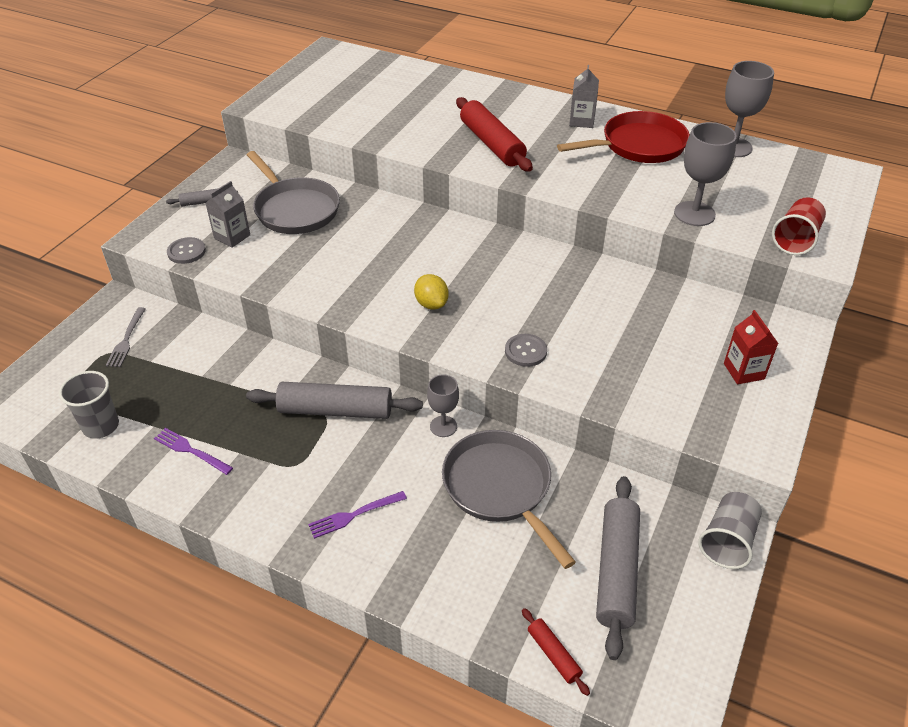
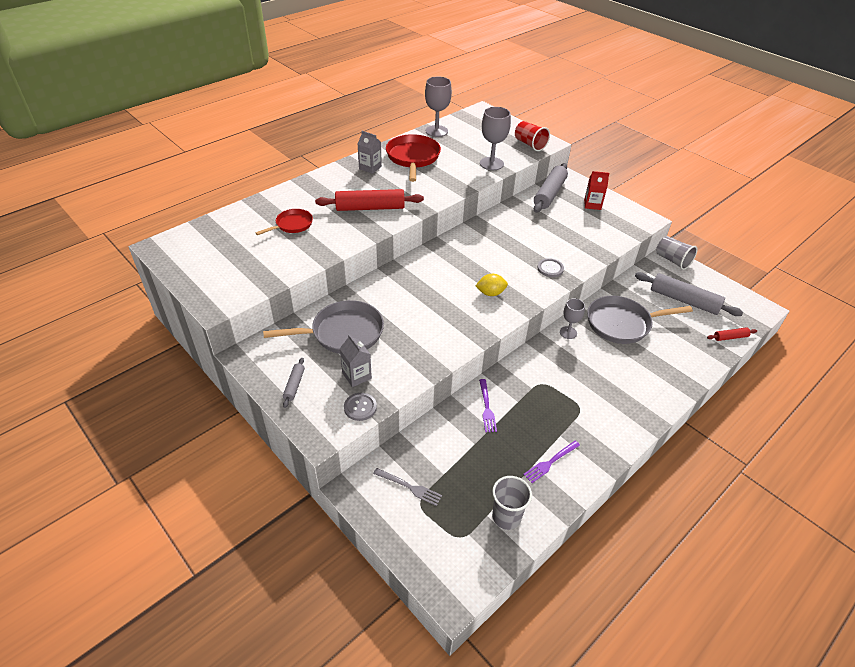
camera: 70 degrees left, 0 degrees up
(335, 410) = (537, 377): grey rolling pin -> grey rolling pin (549, 194)
(354, 515) = (628, 389): purple fork -> purple fork (487, 408)
(417, 105) = (292, 225): none -> red pan

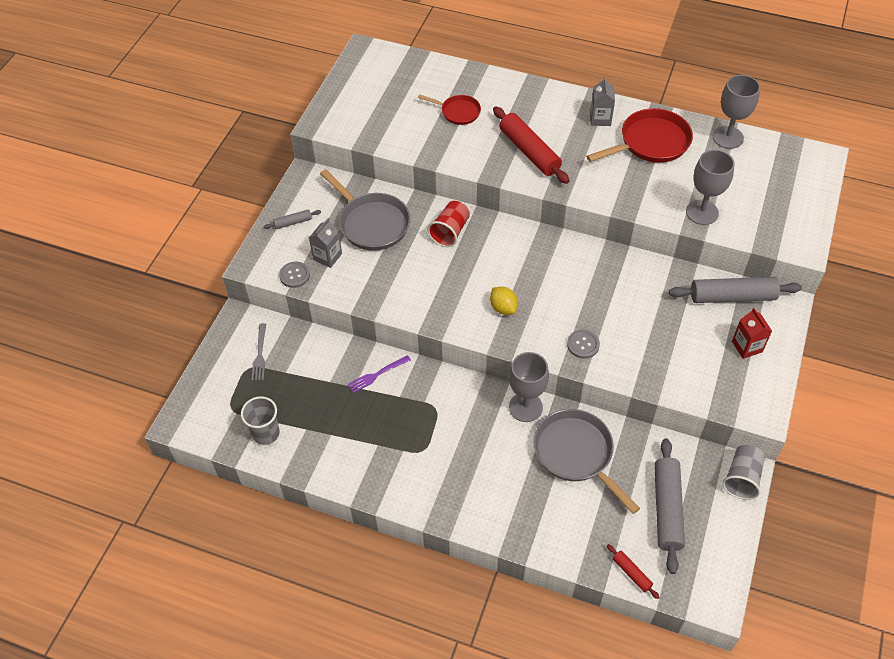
camera: 65 degrees right, 10 degrees up
(530, 144) = (781, 231): red cup -> red cup (450, 232)
(550, 462) = (341, 447): purple fork -> none
(568, 332) = (525, 407): grey goblet -> grey goblet, size x1.63

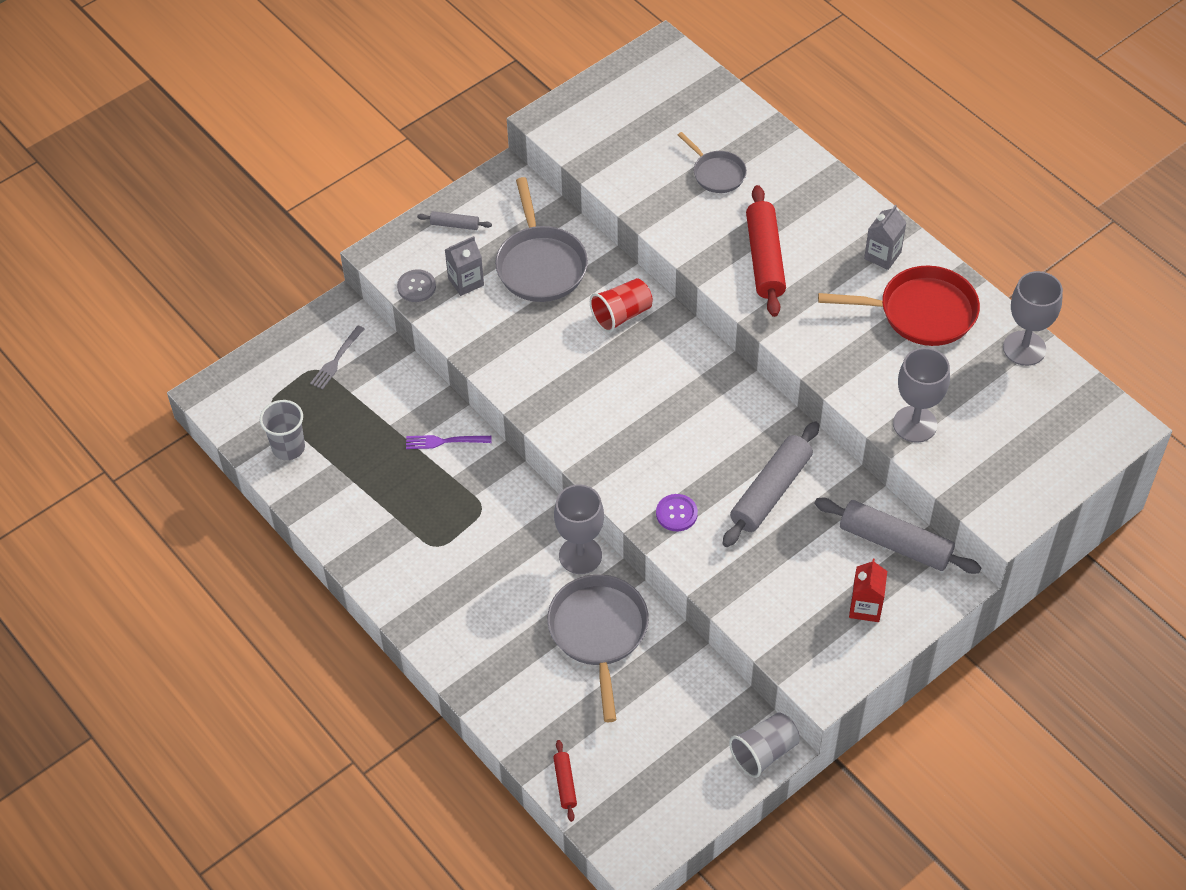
camera: 30 degrees right, 0 degrees up
(458, 112) = (716, 173): red pan -> grey pan
(503, 308) = (618, 430): yellow lemon -> none
(583, 345) = (676, 513): grey button -> purple button
(667, 509) = (654, 740): grey rolling pin -> grey rolling pin (770, 491)

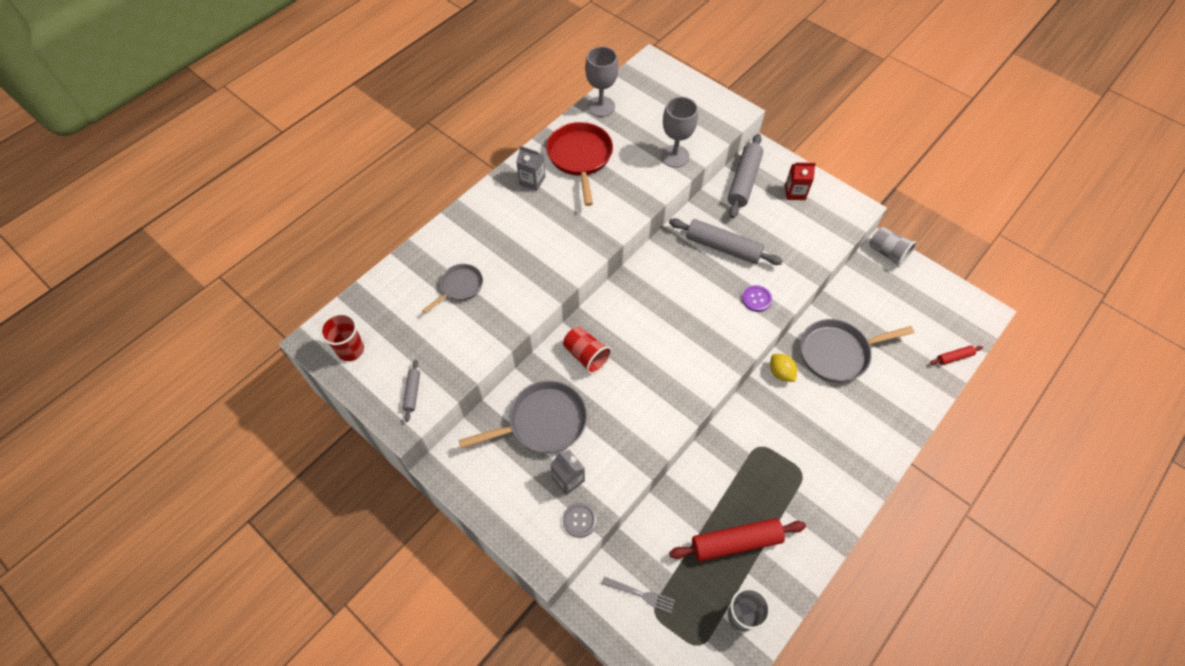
camera: 100 degrees left, 5 degrees up
(444, 441) = (706, 485): purple fork -> none
(455, 225) = (505, 500): grey rolling pin -> grey rolling pin (412, 392)
(580, 555) = (780, 373): grey goblet -> yellow lemon
(645, 77) = (350, 350): none -> red cup
(765, 258) = (544, 248): red rolling pin -> red rolling pin (735, 542)

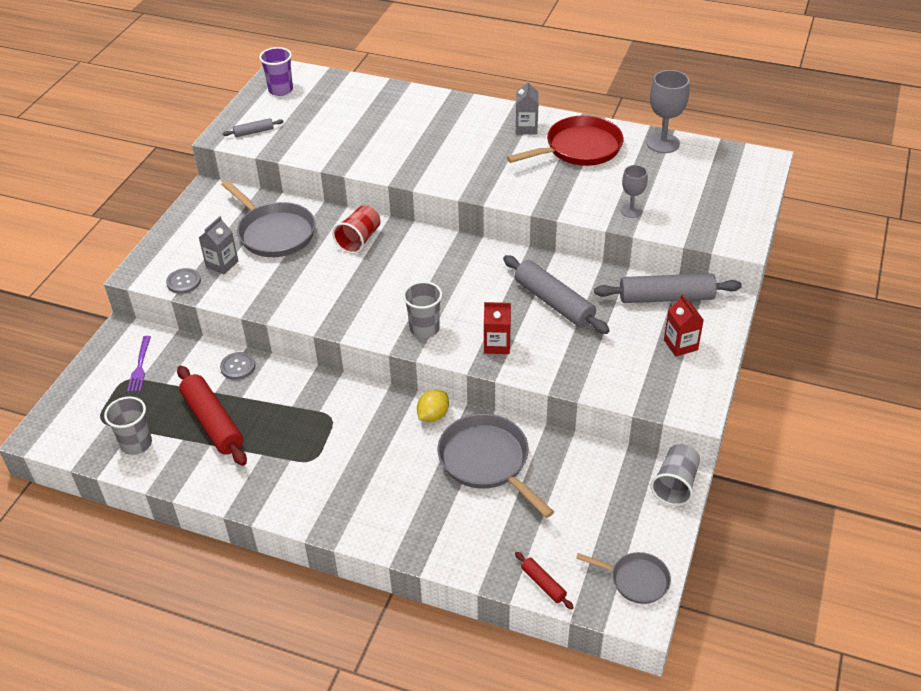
camera: 70 degrees right, 15 degrees down
(350, 350) = (280, 90): red cup -> purple cup
(459, 287) = (374, 123): grey pan -> grey pan (636, 580)
(641, 594) = (140, 366): grey fork -> purple fork
(673, 505) = (238, 367): none -> grey button
(675, 156) = (631, 210): grey goblet -> grey goblet, size x0.61
(720, 341) = (424, 329): none -> grey cup
(723, 247) = (554, 302): grey rolling pin -> grey rolling pin turned 45 degrees counterclockwise
(756, 299) = (497, 345): purple button -> red carton

